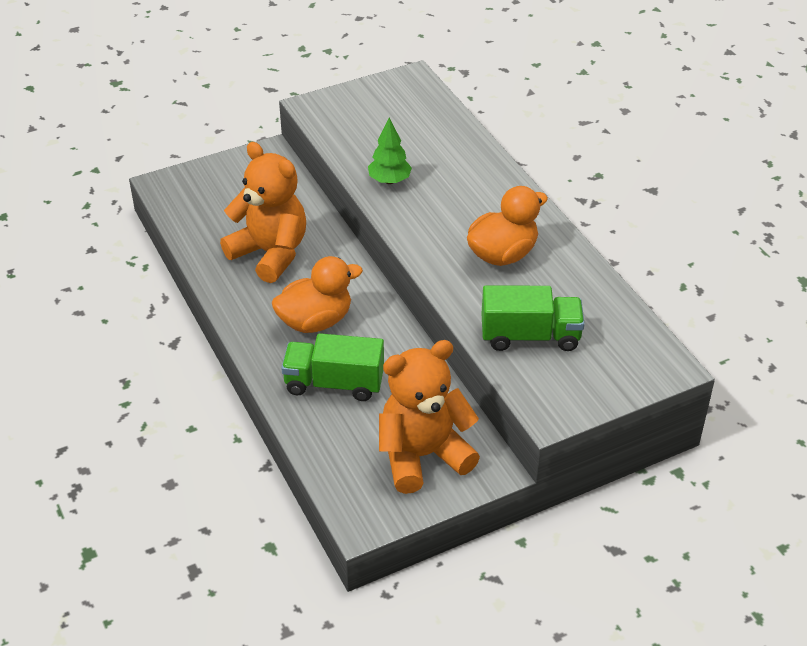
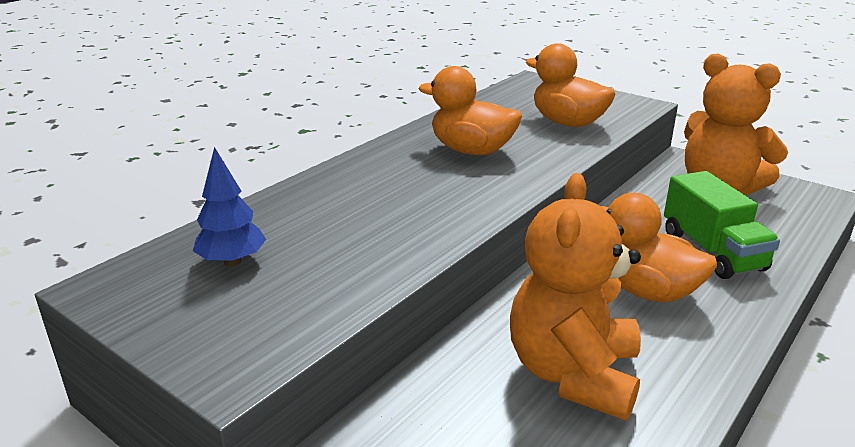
camera: 115 degrees left, 15 degrees down
(389, 180) = (399, 239): green tree -> none
(408, 118) = (232, 261): none -> blue tree
(530, 336) = (567, 123): green truck -> orange duck

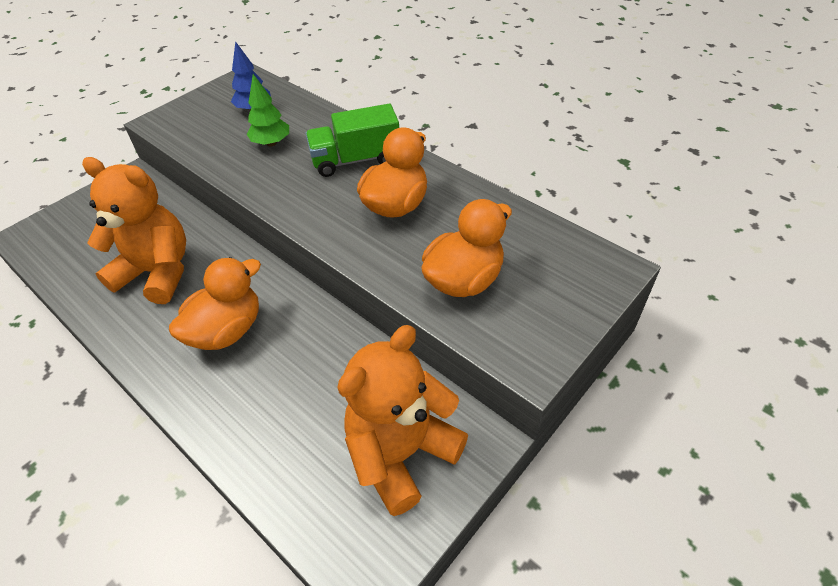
camera: 95 degrees right, 20 degrees up
(339, 234) = (271, 143): none -> green tree
(712, 251) = (270, 397): green truck -> green truck (356, 160)

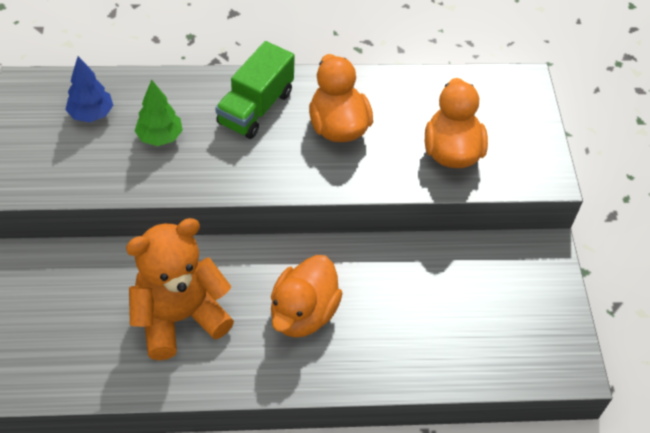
camera: 50 degrees left, 5 degrees up
(227, 330) = (303, 313): orange duck -> orange duck turned 150 degrees counterclockwise
(401, 453) = (513, 293): orange teddy bear -> none

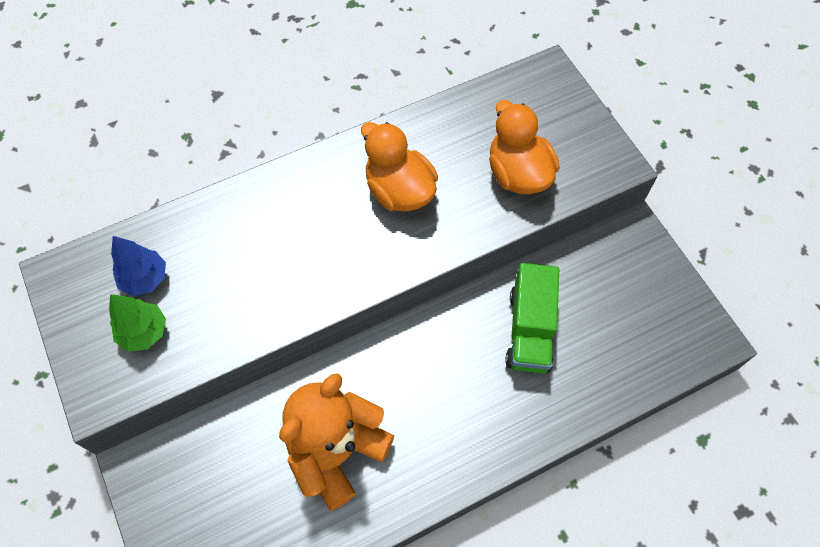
camera: 20 degrees left, 10 degrees up
(160, 137) = (229, 275): green tree -> green tree (144, 332)
(256, 108) = (309, 203): green truck -> green truck (529, 330)
(303, 313) = (451, 393): orange duck -> none

